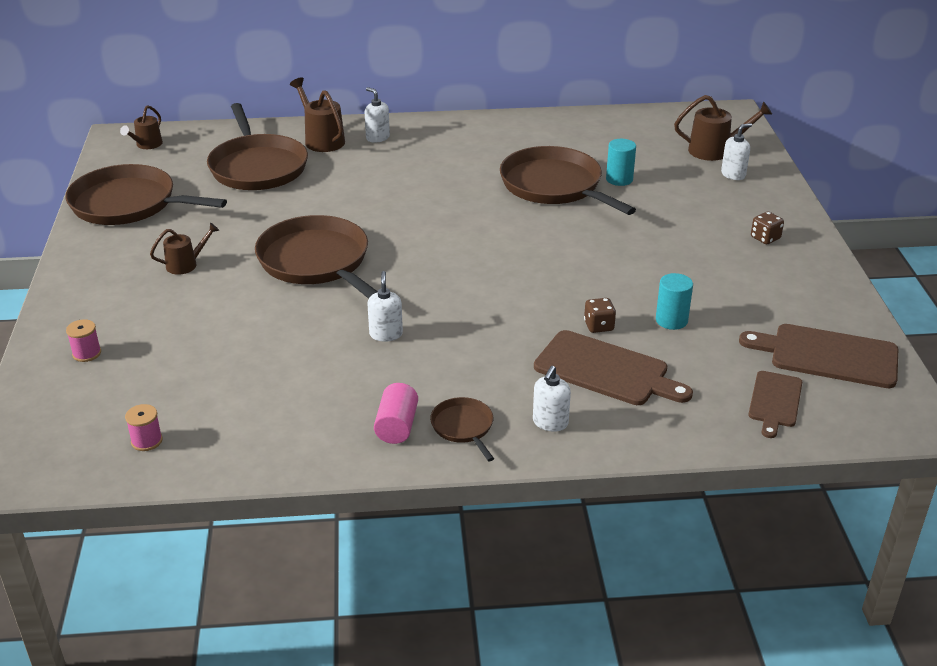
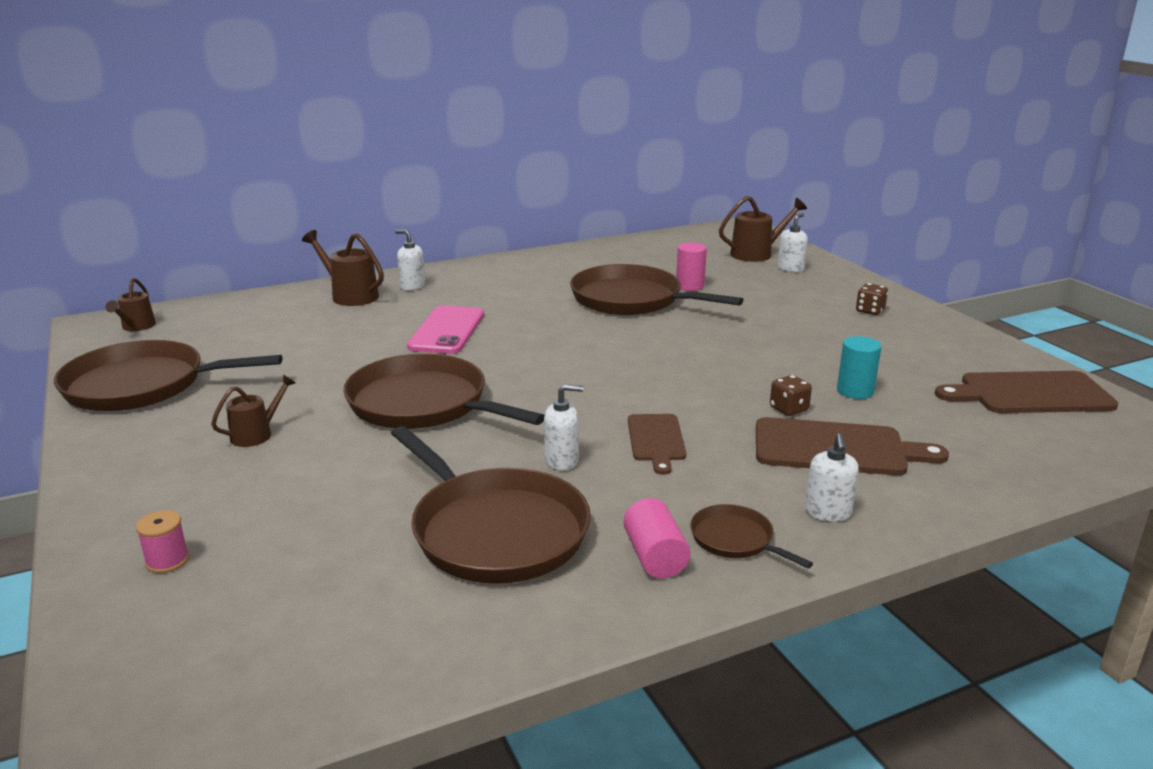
camera: 20 degrees left, 10 degrees down
(147, 441) = (322, 655): pink spool -> none
(257, 167) = (289, 328): brown pan -> brown pan (495, 531)
(377, 192) = (447, 330): none -> pink phone
(386, 334) = (562, 460): white soap dispenser -> white soap dispenser turned 105 degrees clockwise
(619, 179) = (690, 286): turquoise cylinder -> pink cylinder
(775, 401) = (1028, 443): brown cutting board -> brown cutting board (656, 440)

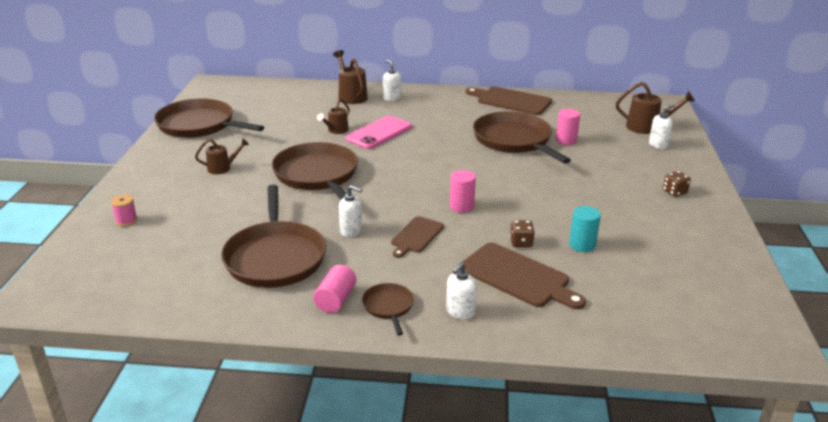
camera: 30 degrees right, 5 degrees up
(136, 327) = (227, 89): brown watering can -> brown watering can (336, 130)
(666, 388) = (461, 206): none -> pink cylinder
(1030, 394) = (710, 286): brown cutting board -> brown cutting board (511, 101)

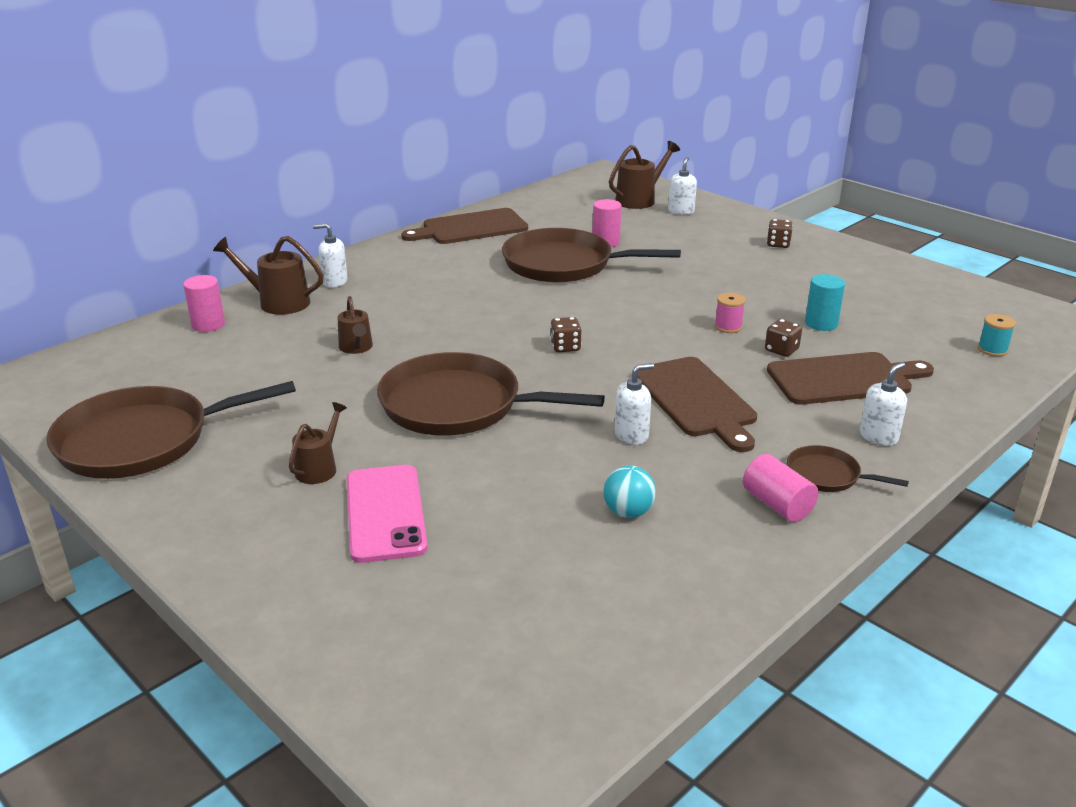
camera: 50 degrees left, 0 degrees up
(126, 221) = (351, 610): pink spool -> pink spool (728, 327)
(275, 257) = (628, 512): brown pan -> turquoise ball
(379, 133) = (414, 325): pink phone -> pink phone (385, 513)
(416, 236) = (696, 400): brown cutting board -> brown cutting board, size x1.63
(418, 178) = (565, 347): none -> brown dice
(460, 312) = (878, 437): white soap dispenser -> white soap dispenser turned 120 degrees counterclockwise
(461, 206) = (666, 349): pink cylinder -> pink cylinder (208, 324)
(660, 325) = (992, 349): none -> turquoise spool

